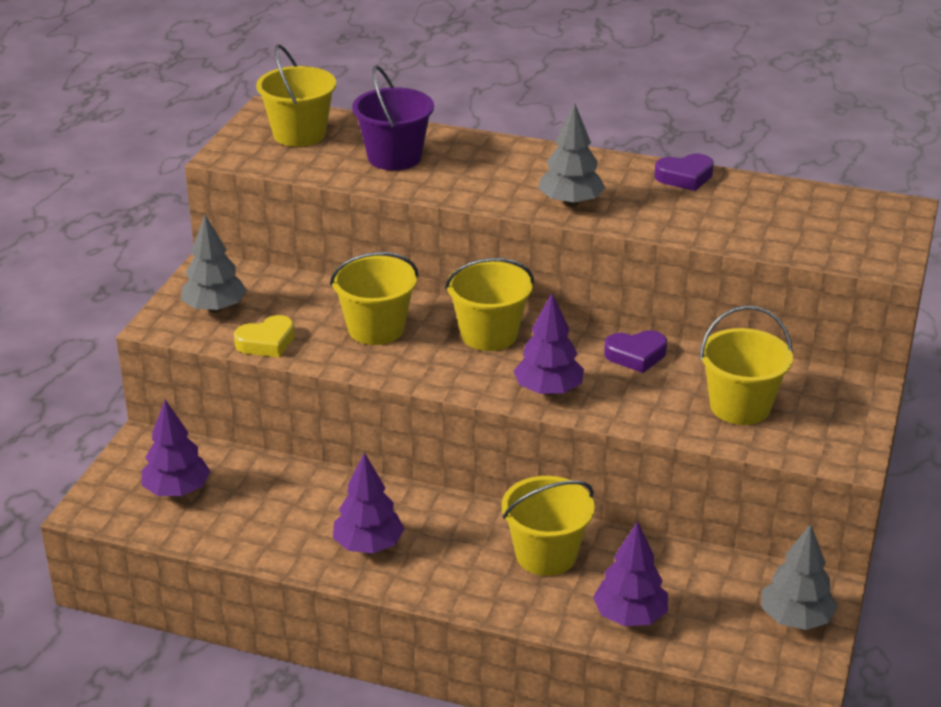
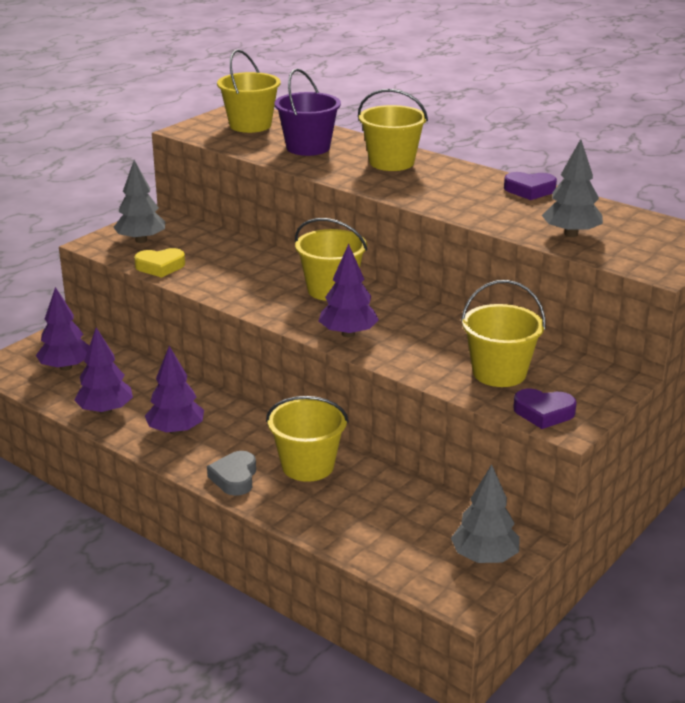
camera: 20 degrees right, 5 degrees down
(376, 329) = (247, 272): yellow bucket -> yellow bucket (391, 162)
(476, 590) = (234, 478): none -> grey heart
(570, 203) = (420, 193): grey tree -> grey tree (571, 234)
(630, 616) = (344, 523): purple tree -> purple tree (105, 410)
(636, 355) = (438, 323): purple heart -> purple heart (543, 413)

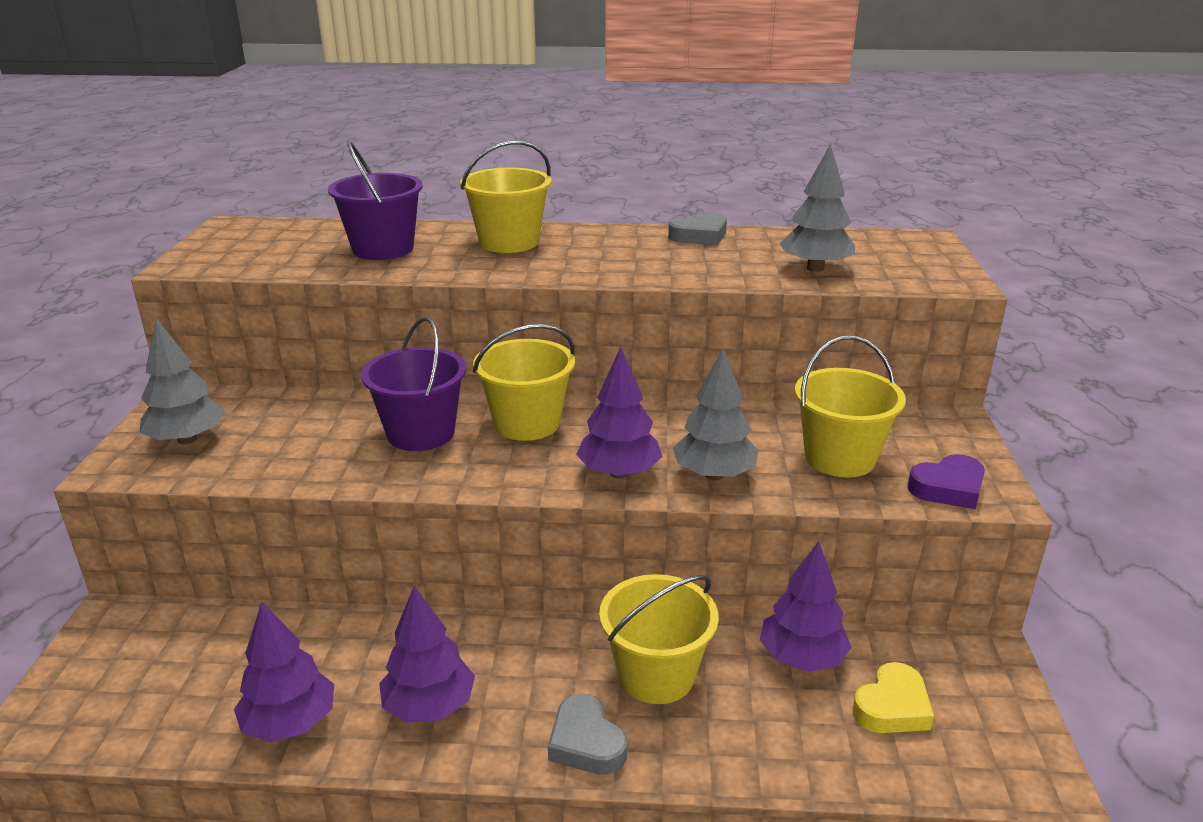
camera: 35 degrees left, 0 degrees up
(66, 367) = (158, 677): purple tree -> purple tree (802, 658)
(160, 267) = (258, 468): yellow heart -> yellow heart (892, 707)
(250, 125) = (269, 240): yellow bucket -> none
(264, 276) = (421, 433): none -> purple bucket
(484, 557) = (981, 701): grey tree -> grey tree (714, 475)
(529, 190) = (699, 236): purple heart -> grey heart

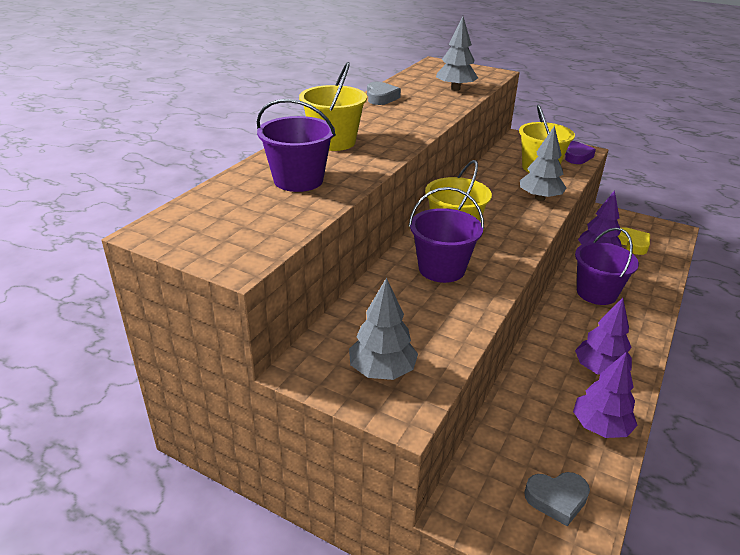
camera: 65 degrees left, 5 degrees up
(586, 742) = (637, 325): grey heart -> grey heart (556, 499)
(619, 473) = (525, 220): purple tree -> none
(656, 675) = (596, 293): yellow bucket -> purple bucket

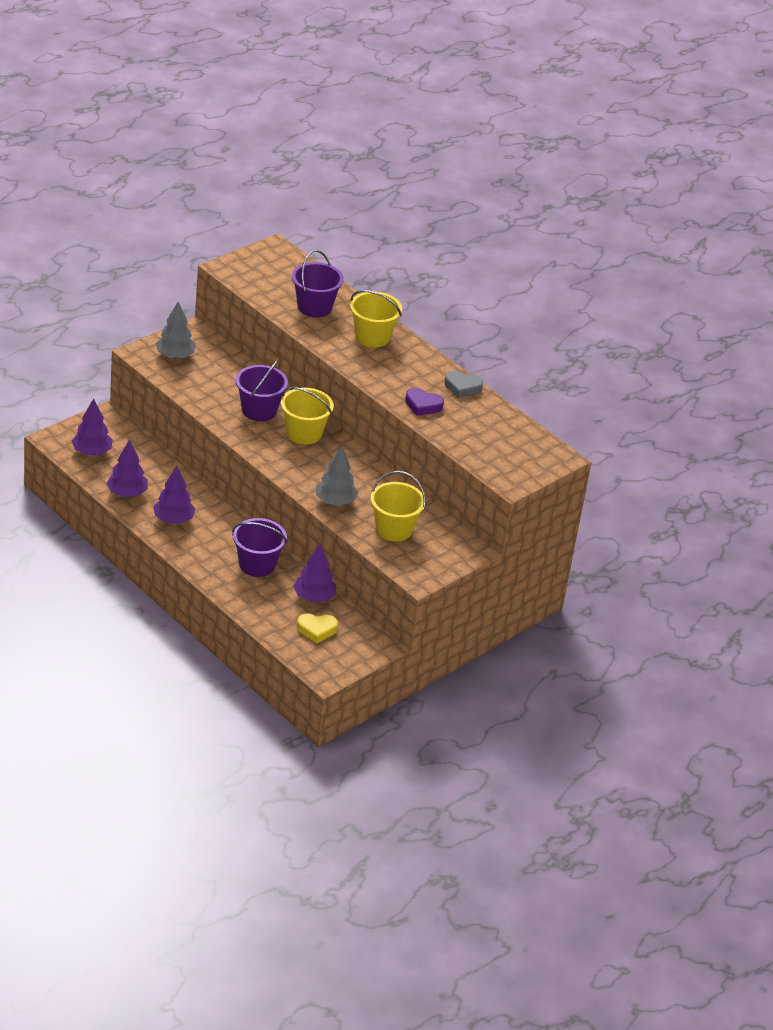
camera: 105 degrees right, 5 degrees up
(455, 89) = (469, 438): grey tree -> none
(556, 499) = (92, 452): grey heart -> purple tree
(576, 156) = (408, 566): purple heart -> purple heart (423, 405)

